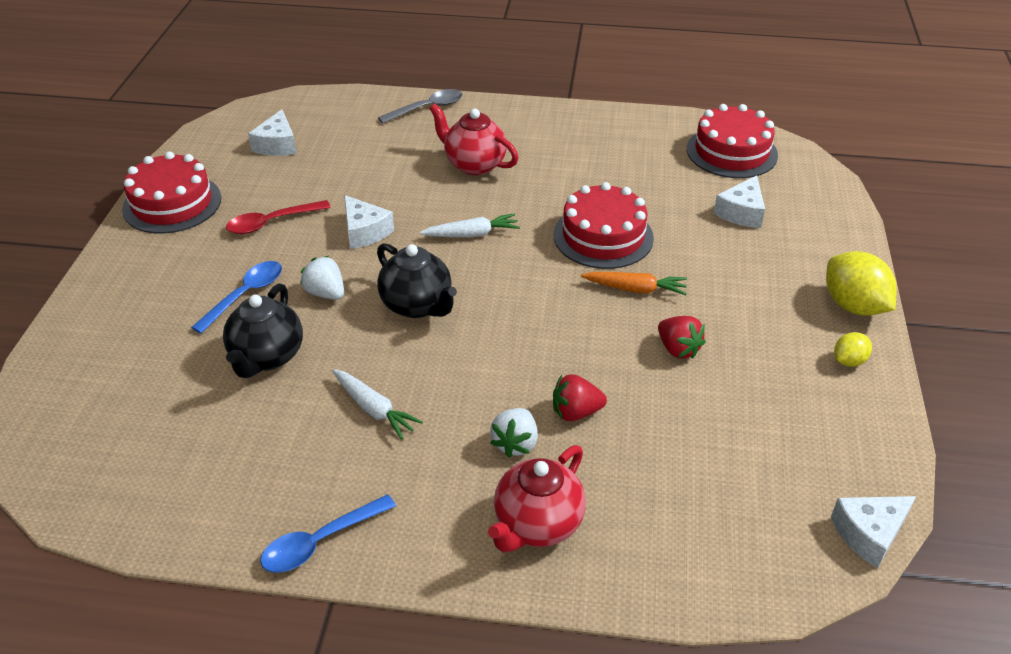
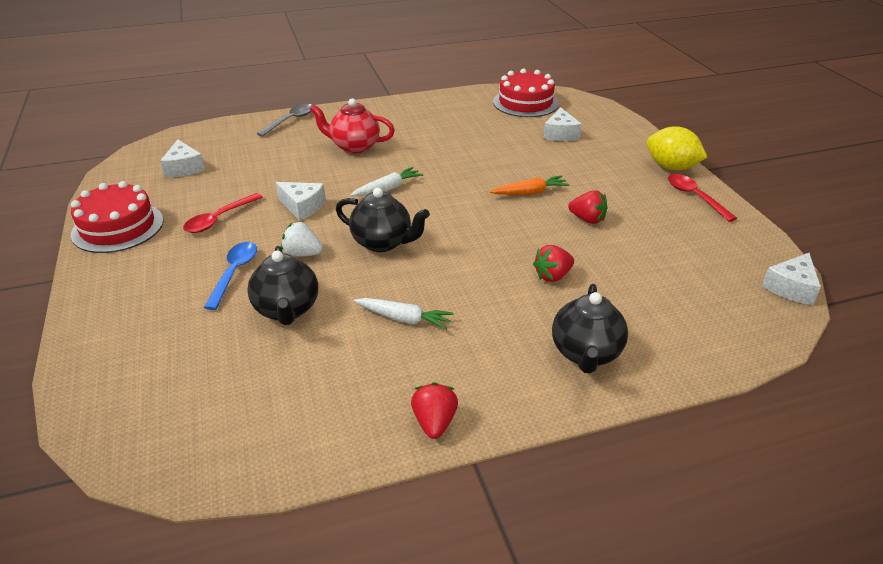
camera: 25 degrees left, 5 degrees down
(321, 541) = (434, 422): blue spoon -> red strawberry
(515, 443) = (527, 308): white strawberry -> none
(537, 524) = (586, 353): red teapot -> black teapot
(603, 236) = (482, 168): red cake -> none
(849, 361) = (695, 197): yellow lemon -> red spoon

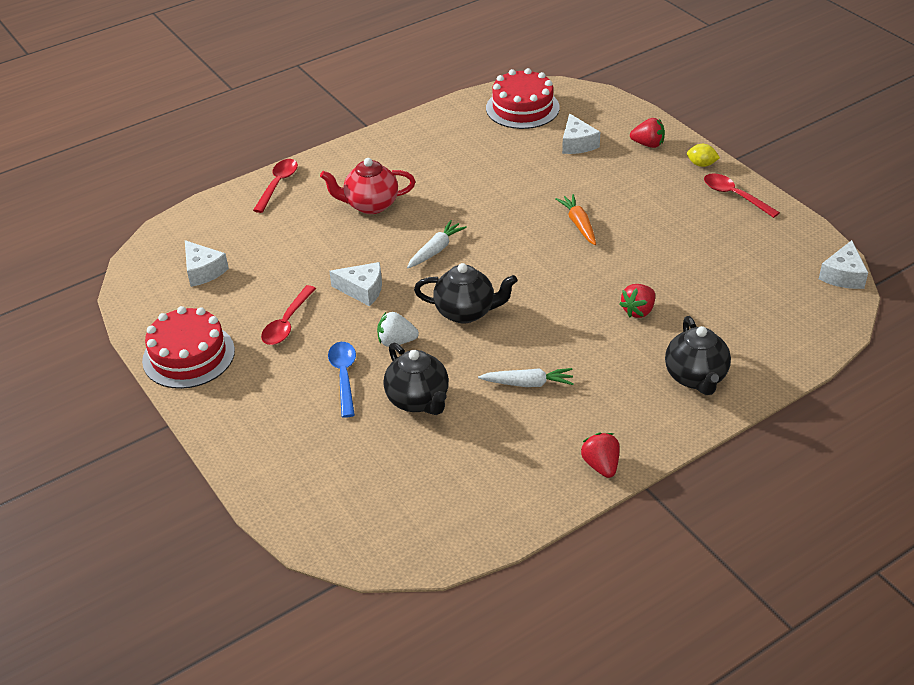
camera: 15 degrees left, 5 degrees up
(290, 121) = (278, 185): grey spoon -> red spoon
(530, 192) = (578, 224): orange carrot -> orange carrot turned 75 degrees counterclockwise
(587, 219) = (645, 243): red strawberry -> red strawberry (648, 144)
(671, 167) = (701, 164): yellow lemon -> yellow lemon, size x0.53

